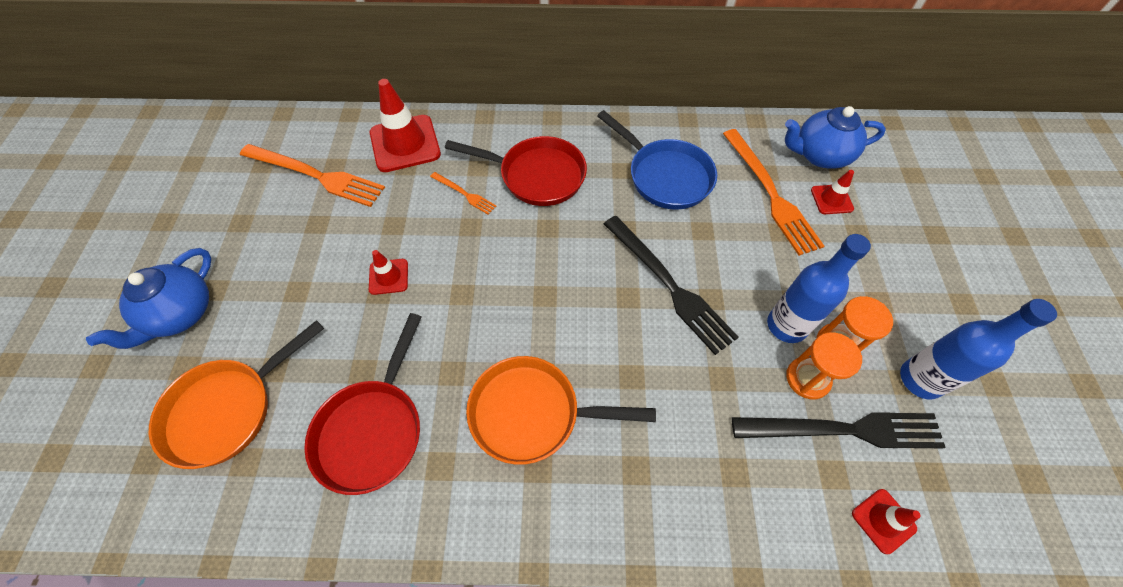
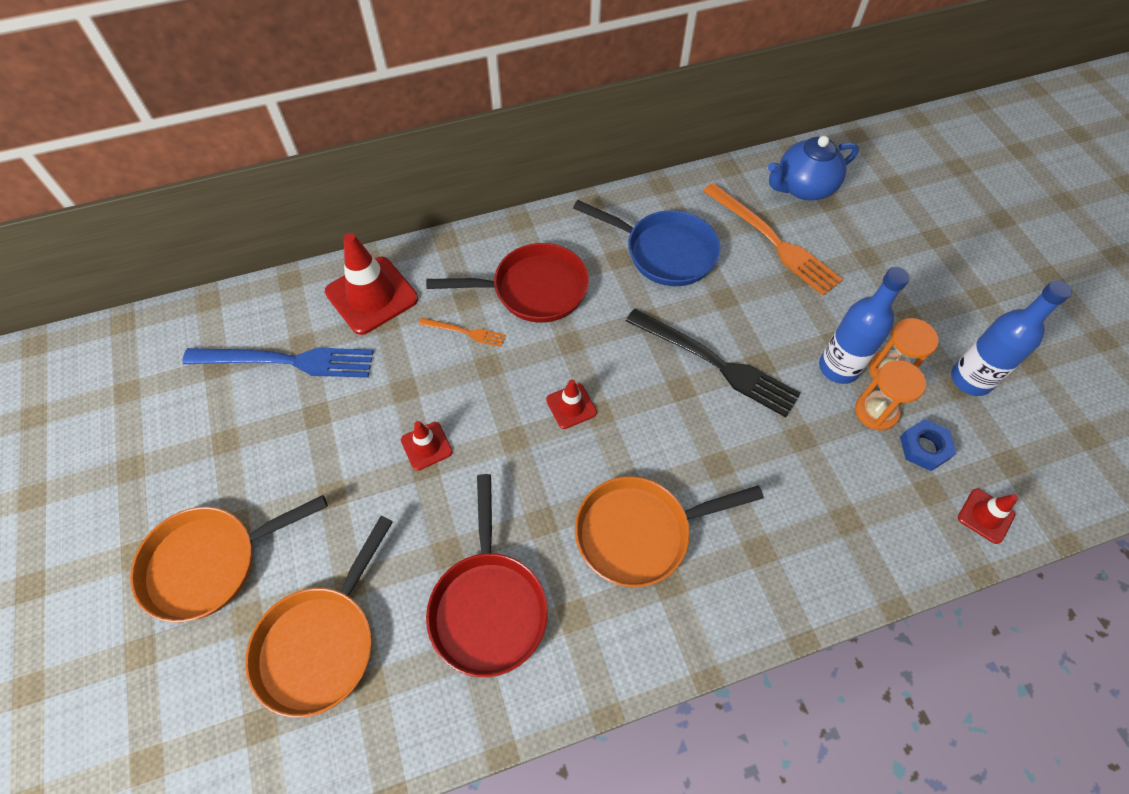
camera: 20 degrees left, 0 degrees up
(181, 314) = (210, 562): blue teapot -> orange pan
(316, 175) = (287, 361): orange fork -> blue fork
(831, 199) = (831, 230): red traffic cone -> red traffic cone (571, 406)
(844, 430) = (924, 447): black fork -> blue nut

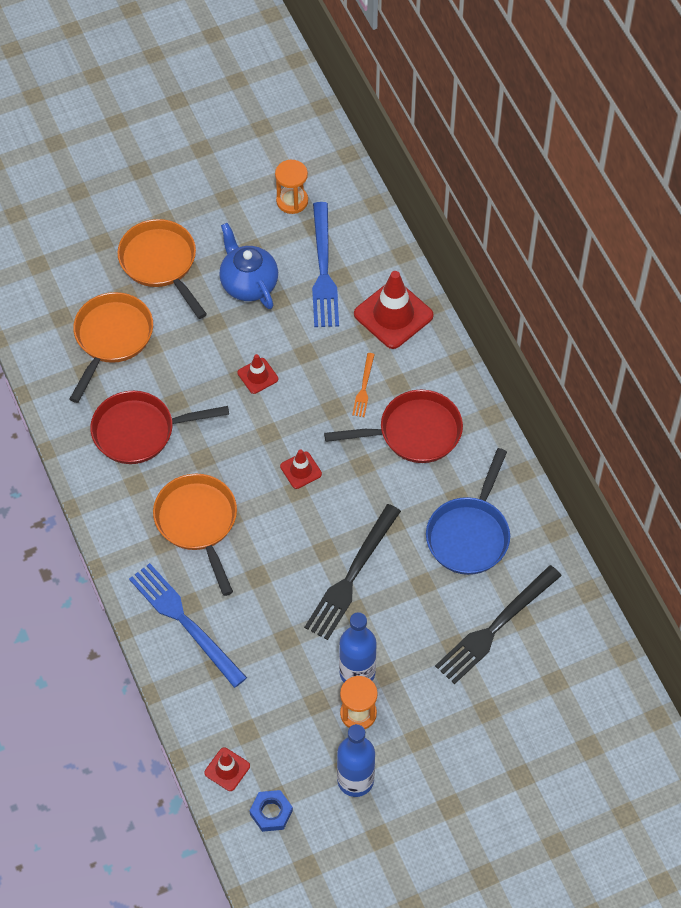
camera: 85 degrees right, 0 degrees up
(321, 642) = (111, 338): orange pan -> orange pan turned 90 degrees clockwise
(533, 289) = (413, 432): red pan -> red pan turned 90 degrees counterclockwise
(773, 241) = (495, 627): orange fork -> black fork
(787, 557) = (185, 622): none -> blue fork
(803, 187) = (570, 659): blue teapot -> blue teapot (248, 283)
(876, 411) = (316, 698): orange hourglass -> orange hourglass (292, 201)
(924, 447) = (284, 732): blue nut -> blue nut (271, 812)

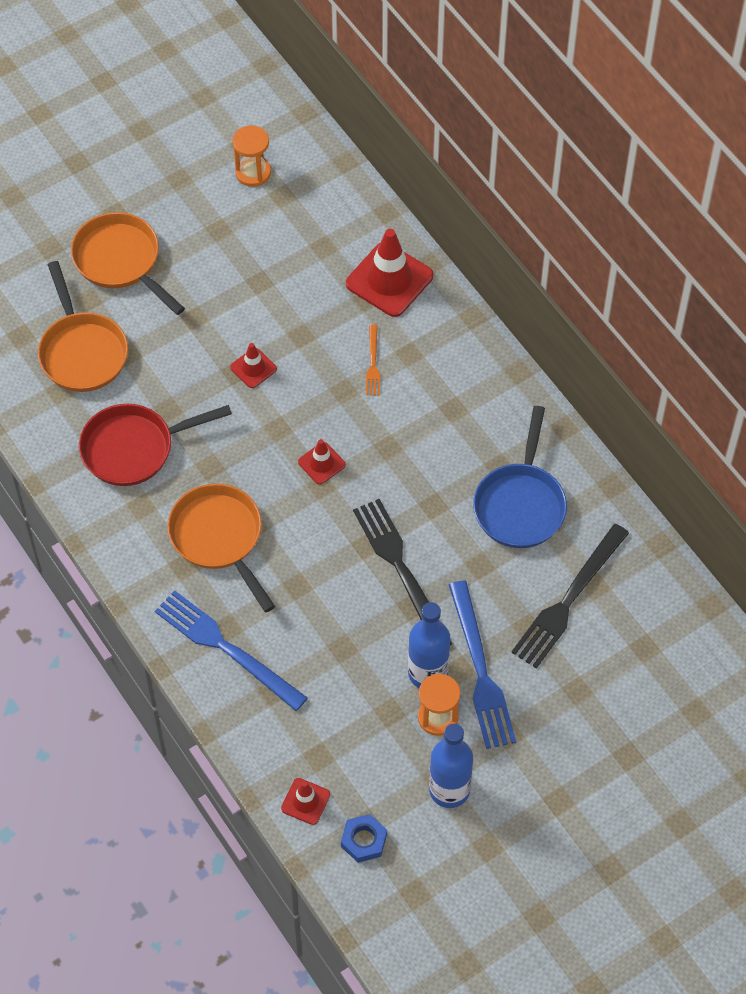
camera: 10 degrees left, 0 degrees up
(111, 338) = (82, 351): orange pan -> orange pan turned 150 degrees clockwise
(248, 283) = (223, 269): blue teapot -> none
(323, 270) = (303, 242): blue fork -> blue fork (480, 670)
(352, 576) = (401, 569): black fork -> black fork turned 135 degrees clockwise
(413, 432) = (437, 403): red pan -> none

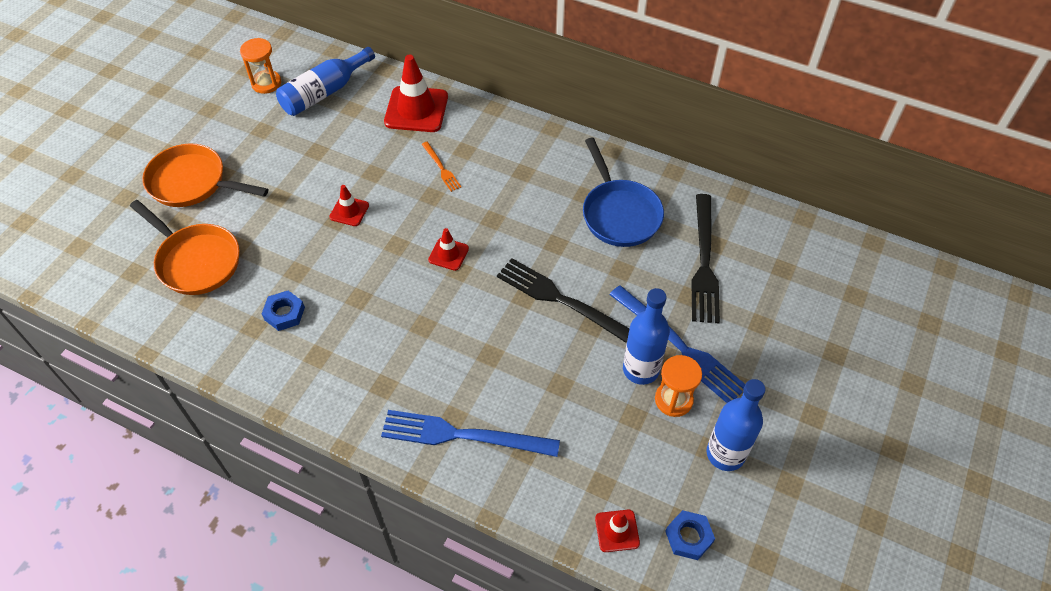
camera: 30 degrees left, 5 degrees down
(134, 448) = (284, 313): red pan -> blue nut
(219, 538) = (401, 349): orange pan -> none
(306, 212) = (324, 92): none -> blue bottle

